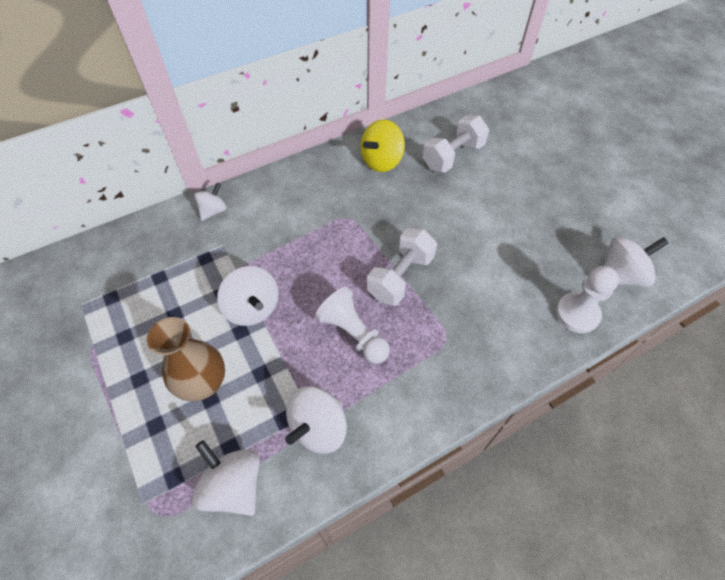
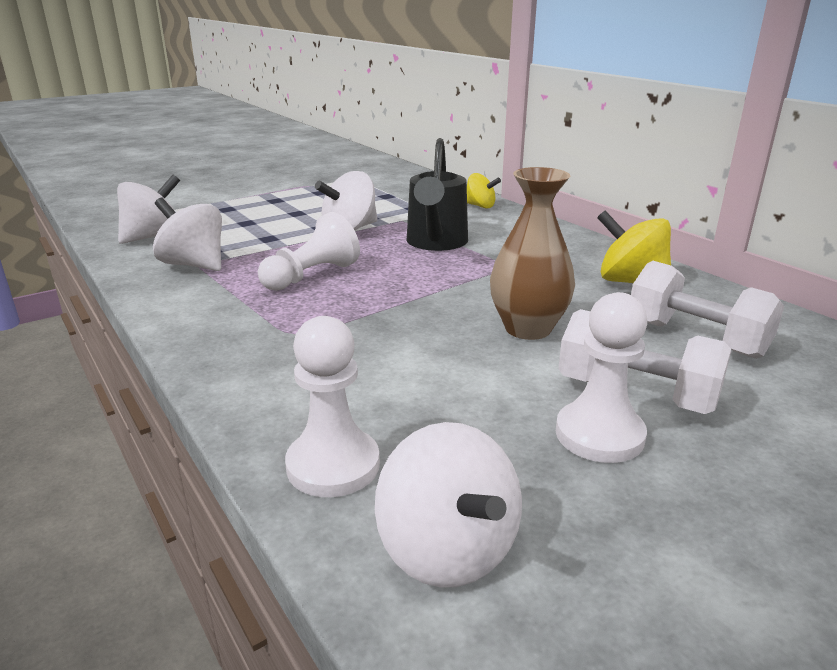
camera: 85 degrees right, 30 degrees down
(204, 384) = (263, 219): brown vase -> brown vase (528, 329)
(213, 211) = (480, 206): white spinning top -> yellow spinning top
(298, 250) = (436, 243): none -> black watering can
(400, 277) = (403, 300): white dumbbell -> white dumbbell (636, 394)
(541, 214) = (599, 435): none -> white pawn

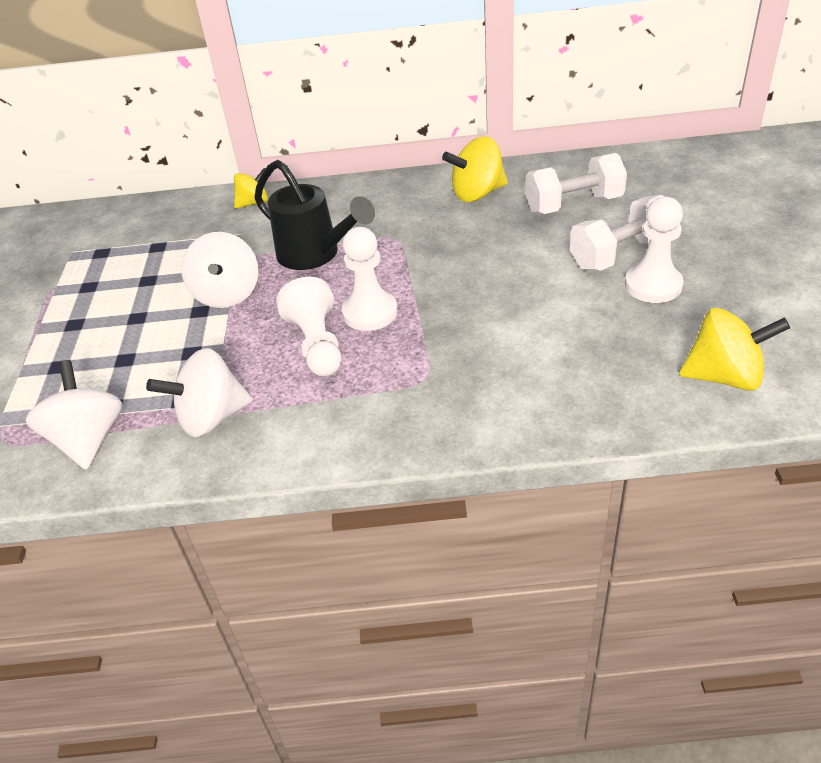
camera: 55 degrees left, 15 degrees up
(333, 465) = (624, 401): white pawn -> white pawn (370, 313)
(448, 550) = (724, 377): white spinning top -> yellow spinning top
(528, 329) = (509, 264): brown vase -> none

